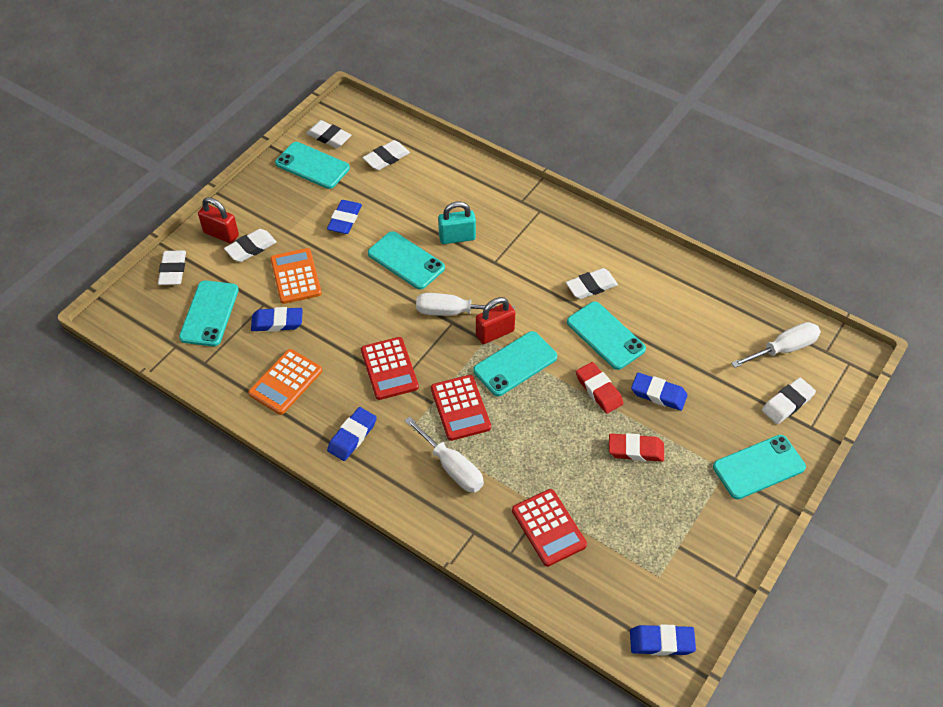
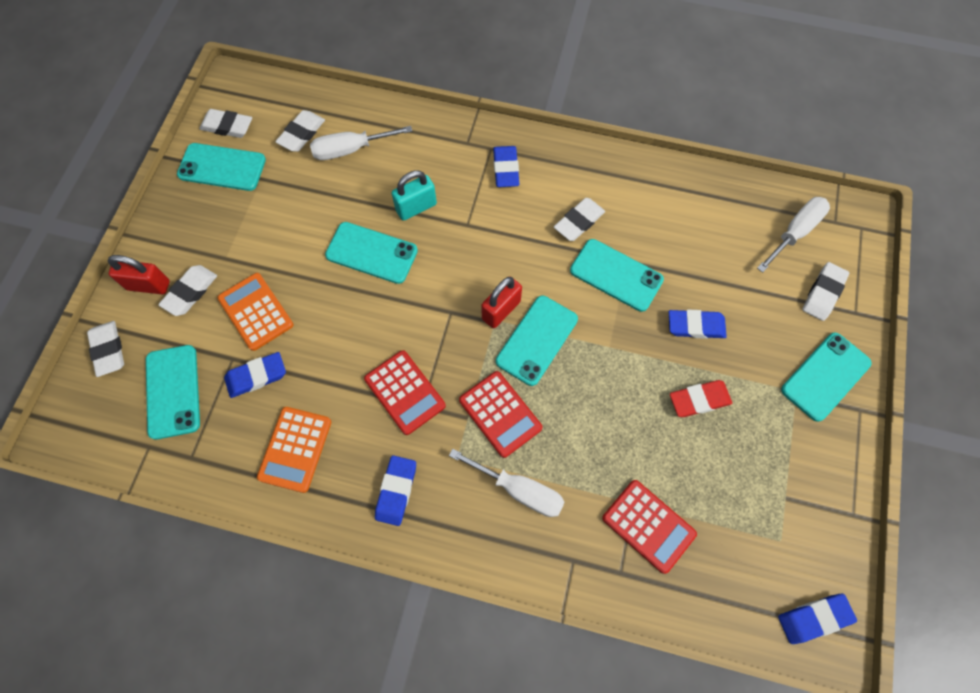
camera: 20 degrees left, 15 degrees up
(345, 219) = (284, 223): blue eraser -> blue eraser (505, 169)
(452, 312) = (446, 299): white screwdriver -> white screwdriver (350, 149)
(599, 390) = (634, 342): red eraser -> none

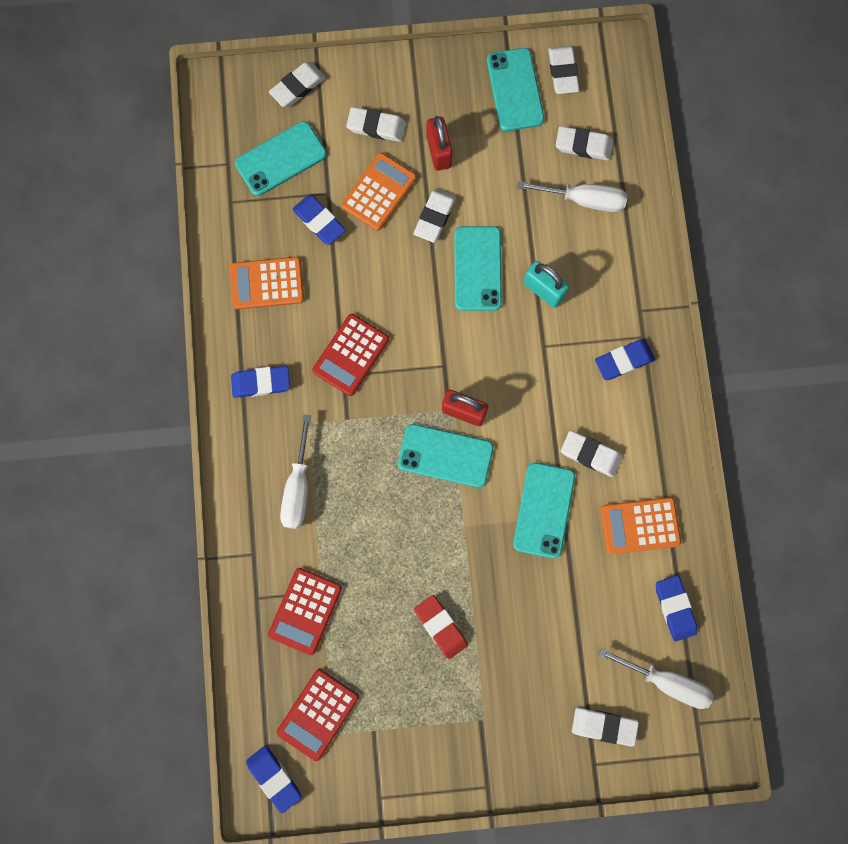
camera: 70 degrees right, 10 degrees up
(148, 285) = (369, 88): red padlock -> red padlock (439, 151)
(305, 272) = (434, 217): none -> white eraser
(350, 149) = (584, 200): white screwdriver -> white screwdriver turned 135 degrees clockwise
(500, 414) = (361, 447): red calculator -> red calculator (318, 714)
(654, 206) = (640, 525): none -> orange calculator
(695, 326) = (517, 604): blue eraser -> blue eraser (675, 608)
(825, 376) = (510, 746): turquoise phone -> none

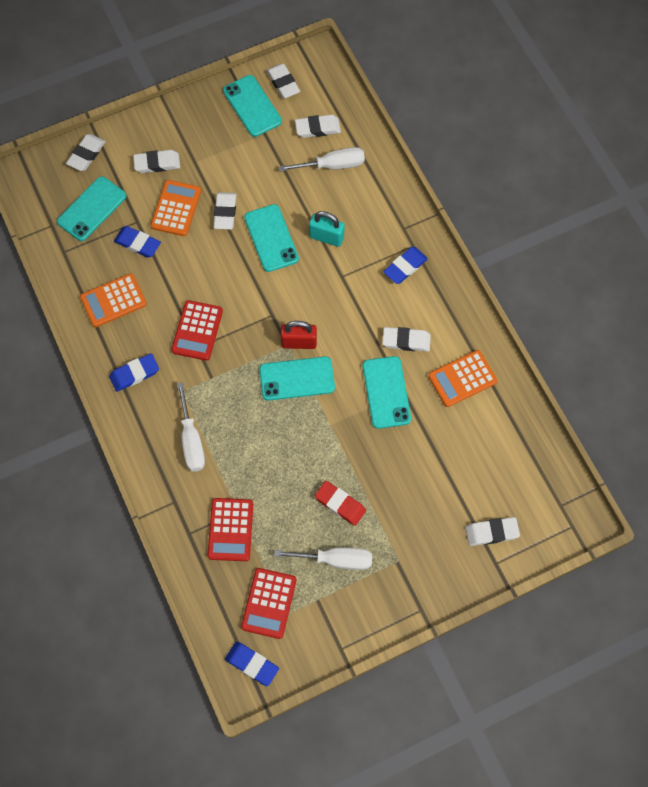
camera: 20 degrees left, 10 degrees down
(439, 151) = (211, 166): red padlock -> none
(666, 682) = (526, 483): white screwdriver -> white screwdriver (336, 560)
(675, 608) = (511, 428): blue eraser -> none

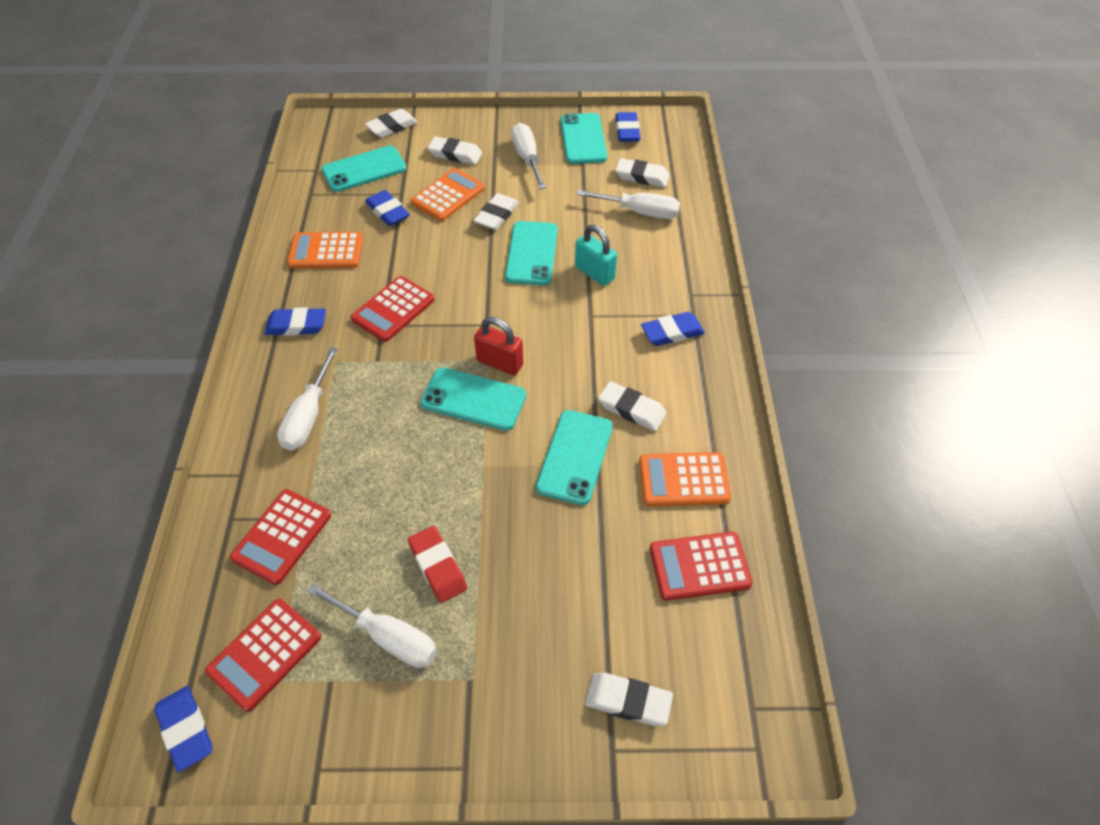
camera: 25 degrees right, 15 degrees down
(218, 145) = (527, 158): none -> white screwdriver
(283, 83) = (627, 131): white eraser -> blue eraser
(496, 433) = (699, 566): none -> red calculator

